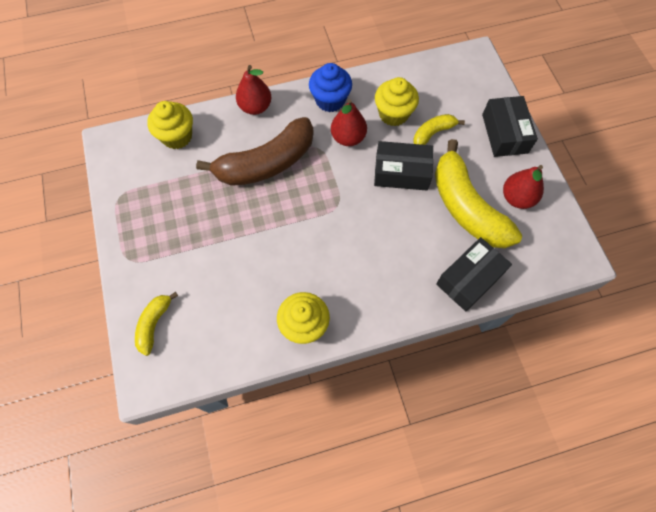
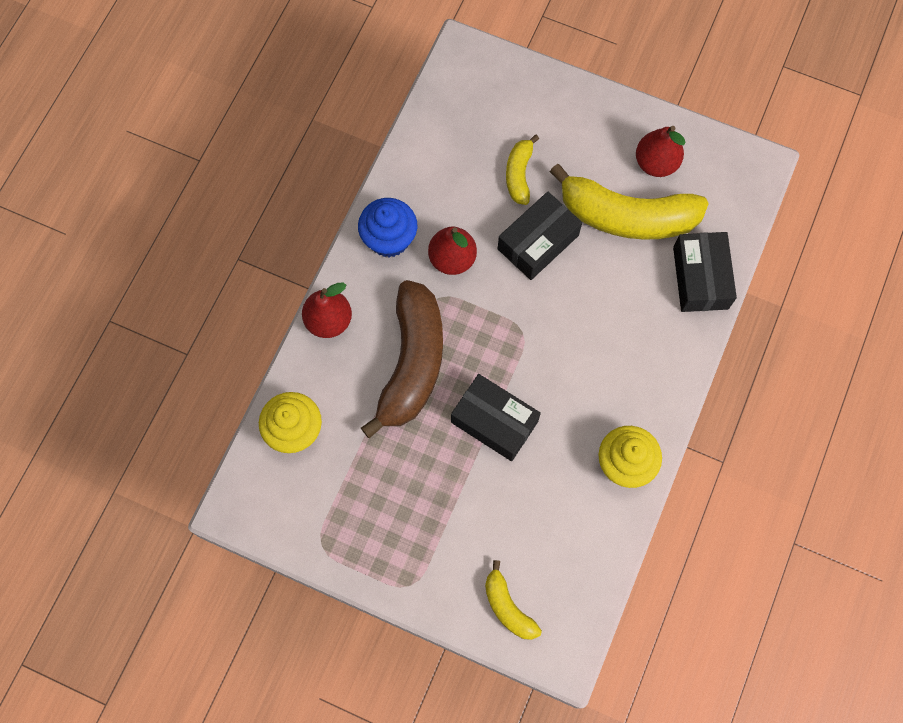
camera: 50 degrees left, 5 degrees up
(393, 114) = (463, 192): yellow cupcake -> none
(505, 133) = (578, 110): black box -> black box (494, 421)

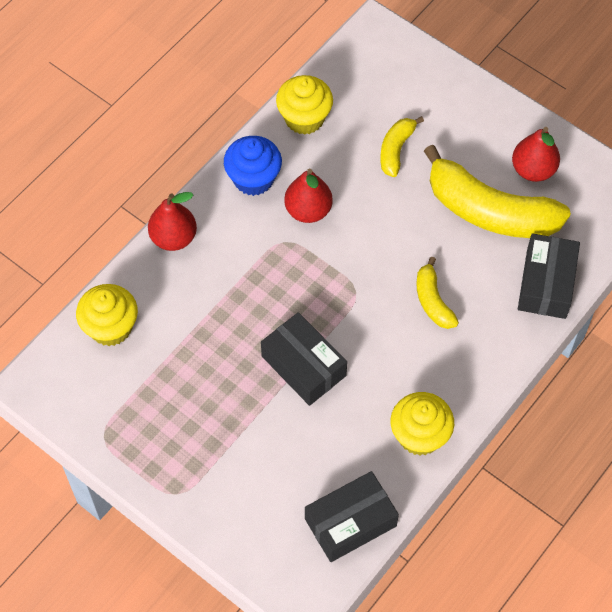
camera: 15 degrees right, 10 degrees down
(412, 363) = (241, 294): brown banana -> none
(420, 162) = (304, 118): none -> yellow cupcake
(508, 607) = (264, 538): yellow banana -> yellow banana (433, 301)
(538, 242) = (396, 214): black box -> black box (350, 522)

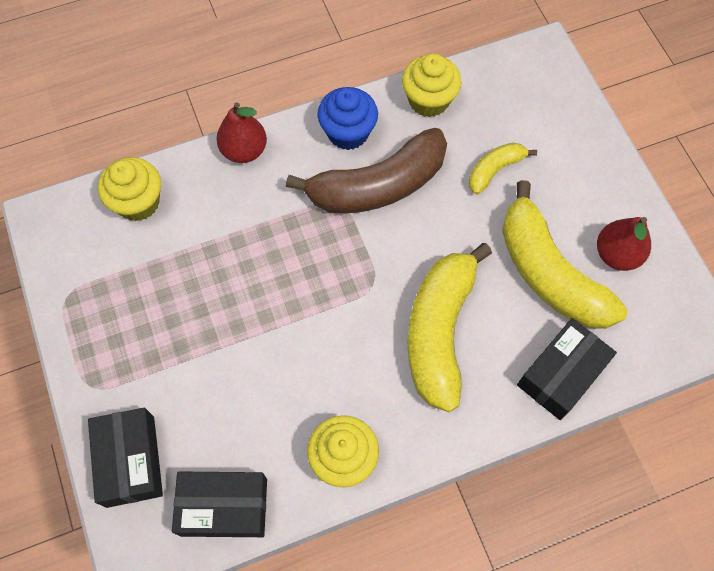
camera: 30 degrees right, 5 degrees up
(304, 366) = (280, 329): black box -> black box (130, 461)
(308, 210) = (378, 186): red pear -> brown banana
(433, 301) = (439, 332): yellow banana -> yellow banana, size x2.04

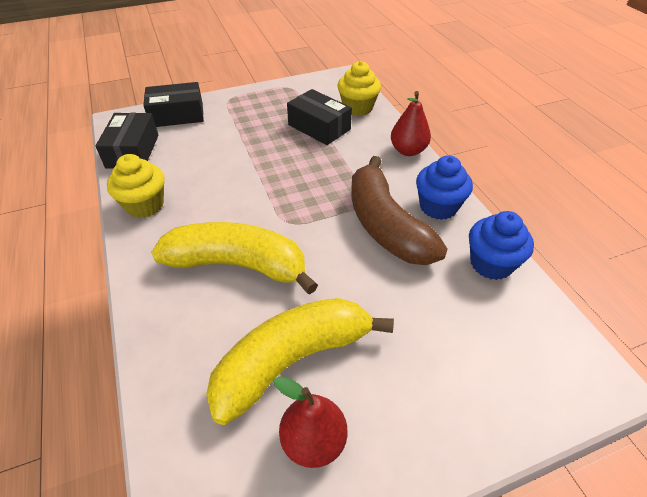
camera: 90 degrees right, 20 degrees down
(428, 100) = (491, 264): yellow cupcake -> blue cupcake
(494, 170) = (417, 317): yellow banana -> none
(561, 374) = (174, 363): black box -> black box (319, 127)

